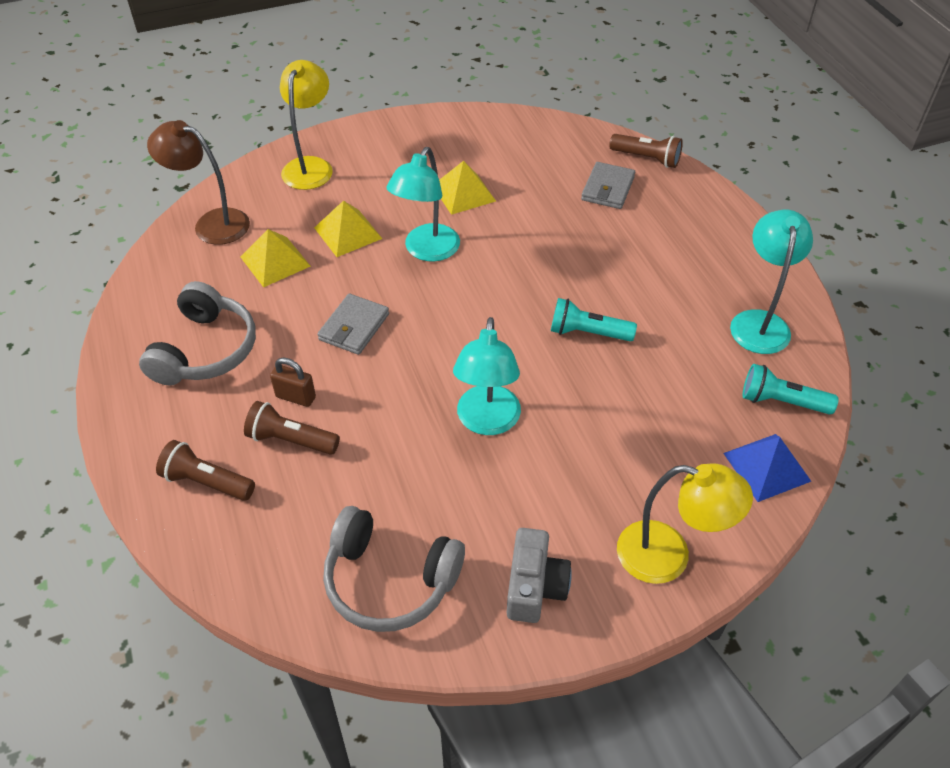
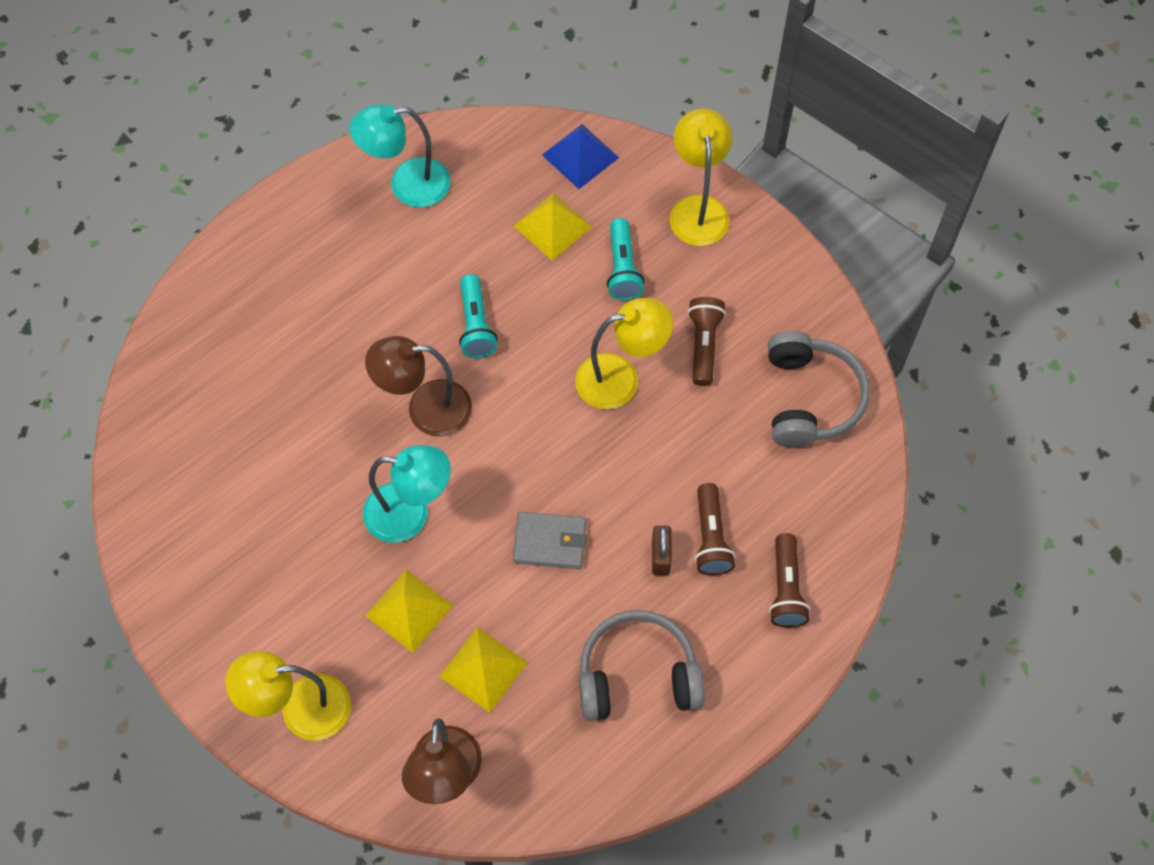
camera: 110 degrees left, 15 degrees up
(463, 193) = (297, 510): yellow pyramid -> yellow pyramid (553, 226)
(487, 422) = (620, 378): turquoise lamp -> yellow lamp
(517, 281) = (425, 409): none -> brown lamp
(534, 586) = (767, 294): grey camera -> none
(607, 188) = (241, 361): grey wallet -> none
(646, 158) = (172, 334): brown flashlight -> brown flashlight (704, 345)
(781, 401) = (502, 155): turquoise flashlight -> turquoise flashlight (622, 268)

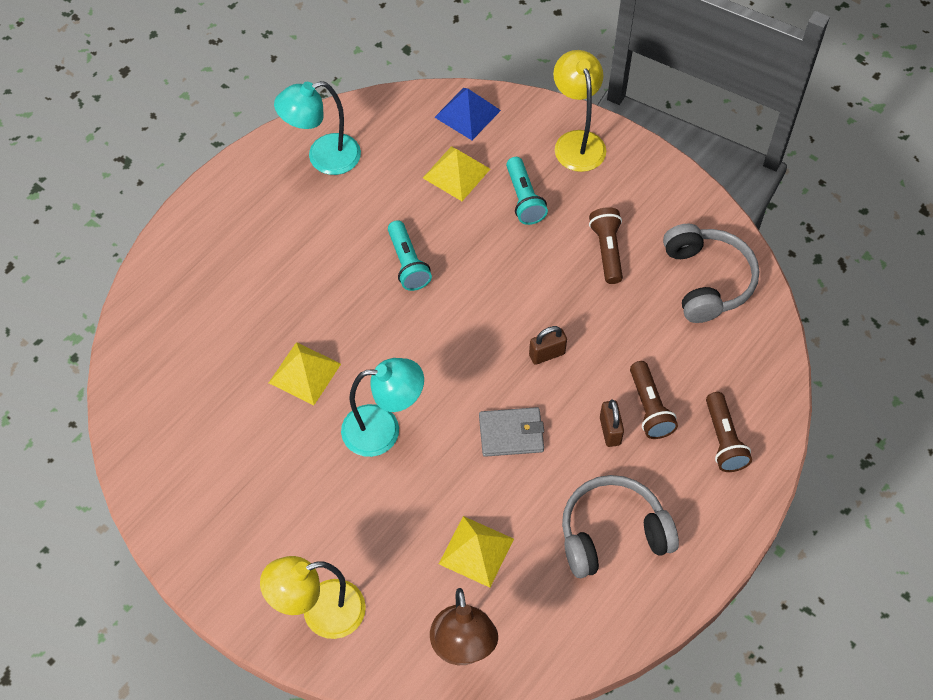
camera: 10 degrees left, 5 degrees down
(409, 610) = (400, 511): yellow pyramid -> yellow pyramid (305, 373)
(425, 409) = (378, 340): brown lamp -> none
(609, 456) = (547, 354): none -> brown padlock
(620, 378) = (542, 288): yellow lamp -> none

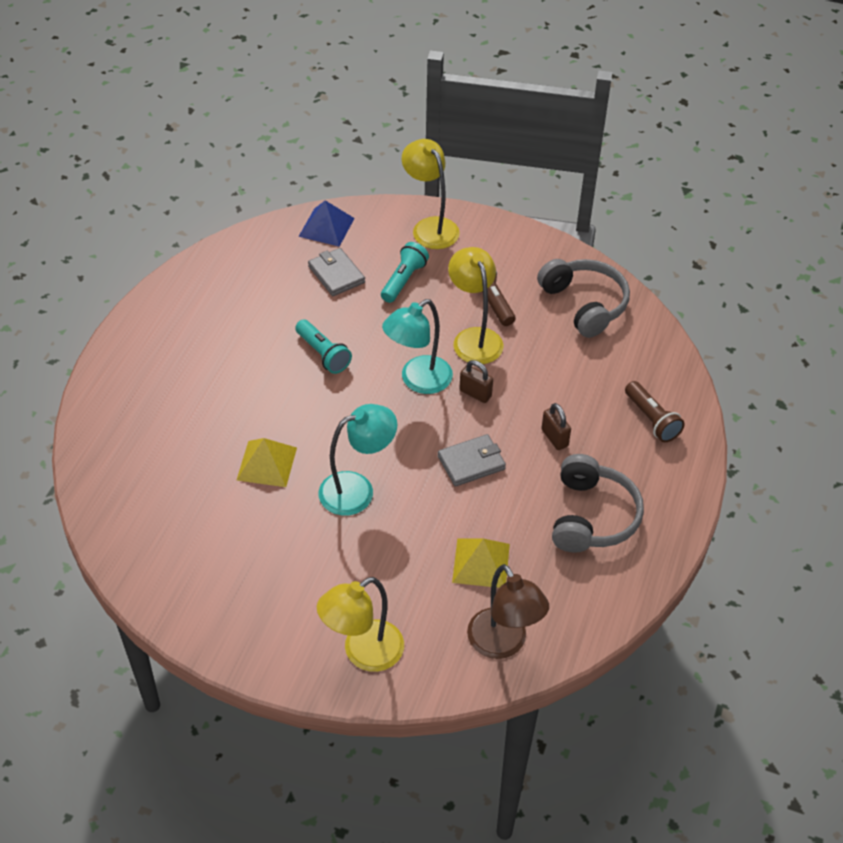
camera: 20 degrees left, 10 degrees down
(323, 158) = (212, 290): turquoise lamp -> turquoise lamp (418, 381)
(456, 173) = (336, 274): yellow pyramid -> grey wallet
(524, 199) = (403, 280): turquoise flashlight -> turquoise flashlight turned 120 degrees counterclockwise
(547, 354) = (475, 393): brown padlock -> brown padlock turned 75 degrees clockwise
(571, 288) = (474, 338): none -> yellow lamp
(612, 534) = (592, 516): grey headphones -> grey headphones turned 135 degrees clockwise
(649, 408) = (580, 411): brown flashlight -> none

